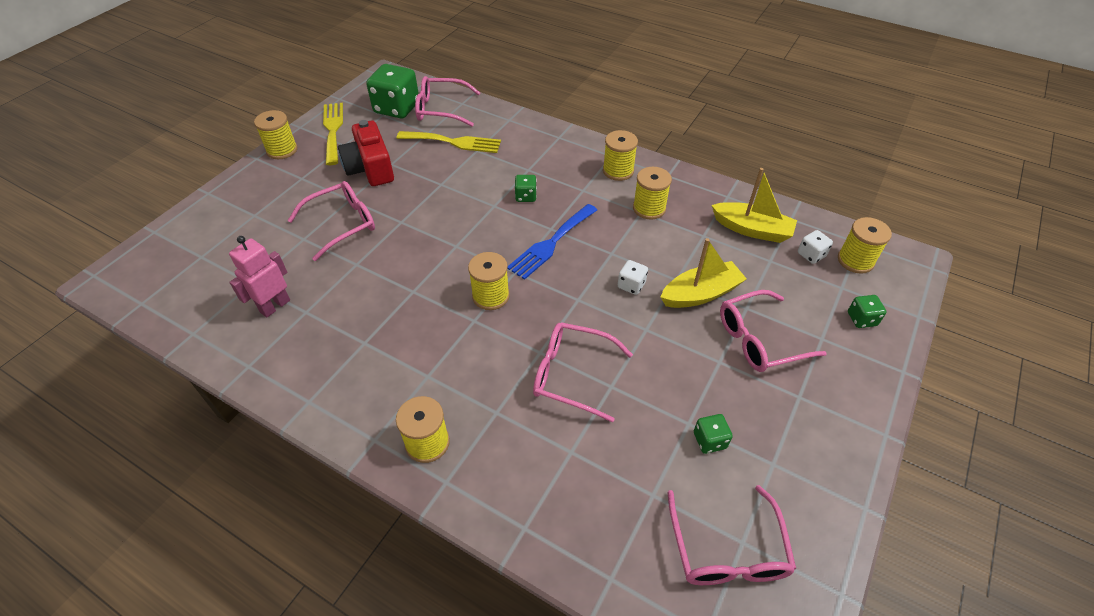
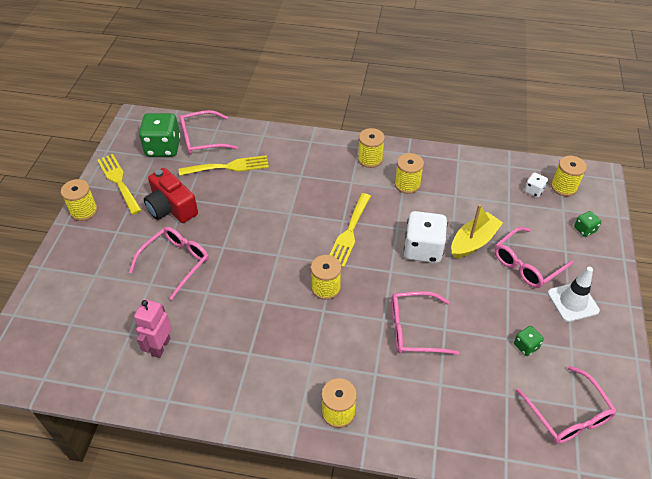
camera: 20 degrees left, 0 degrees up
(526, 196) = (310, 199): green dice -> none
(551, 243) = (349, 233): blue fork -> yellow fork
(631, 285) = (423, 249): white dice -> white dice, size x2.08
(752, 229) = (486, 182): yellow boat -> none
(802, 404) = (572, 302): none -> white traffic cone

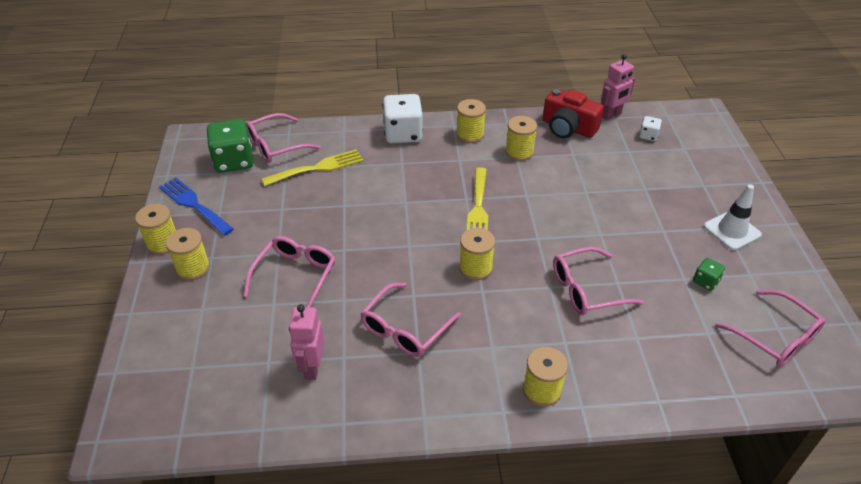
camera: 15 degrees left, 5 degrees down
(118, 181) = (193, 204): yellow fork -> blue fork
(171, 207) = (267, 220): red camera -> red camera (568, 128)
(423, 249) = (562, 210): white dice -> white dice (403, 134)
(473, 242) = (610, 193): yellow boat -> none
(507, 163) = (611, 115): none -> pink robot
(527, 264) = (672, 204): pink glasses -> pink glasses (405, 328)
(564, 187) = (675, 127): yellow spool -> yellow spool (193, 268)
(584, 229) = (713, 162): green dice -> none

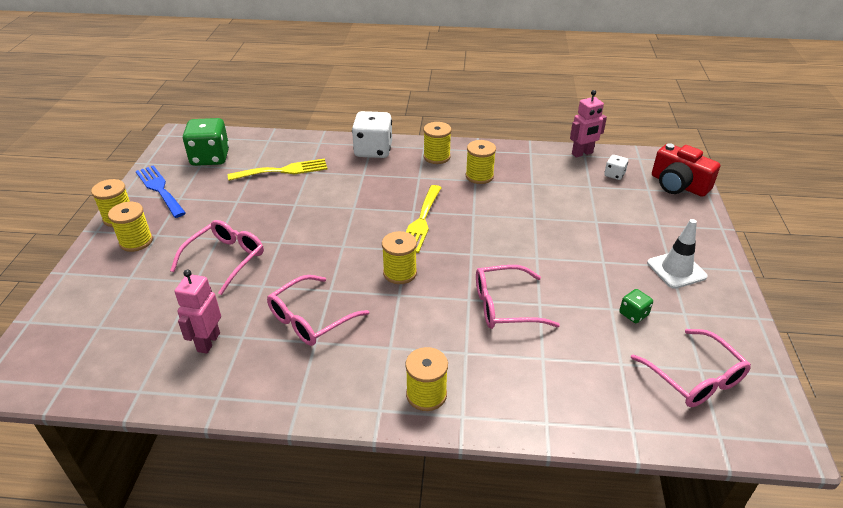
camera: 10 degrees right, 5 degrees down
(276, 146) = (253, 149): pink glasses -> none
(568, 128) = (535, 160): red camera -> red camera (678, 185)

